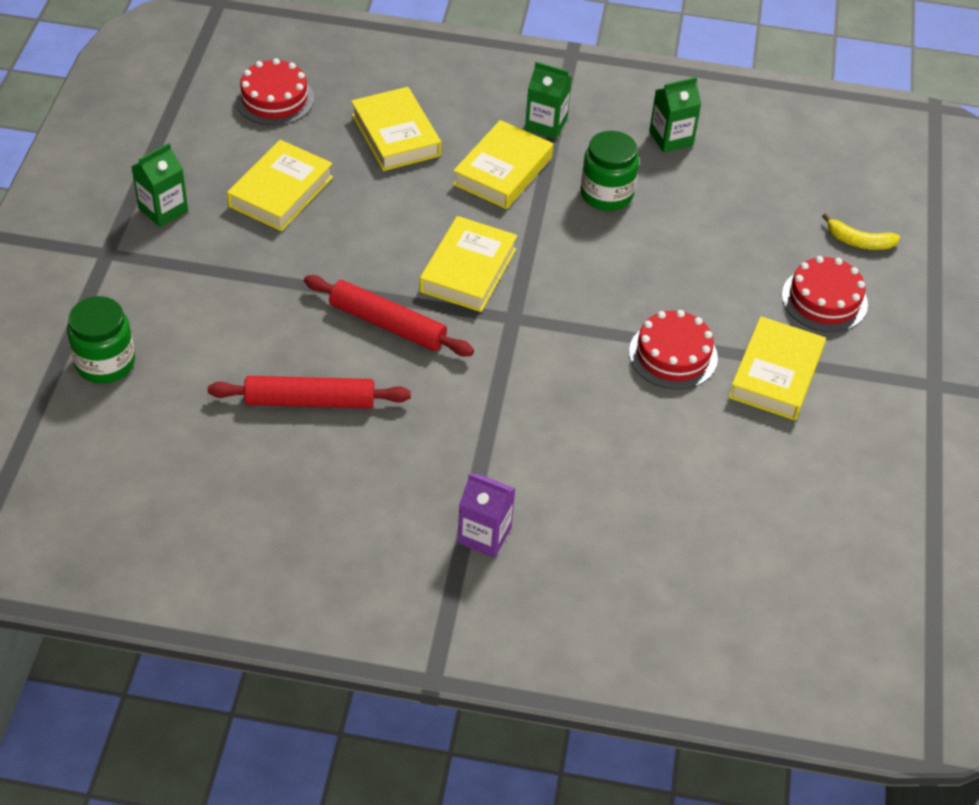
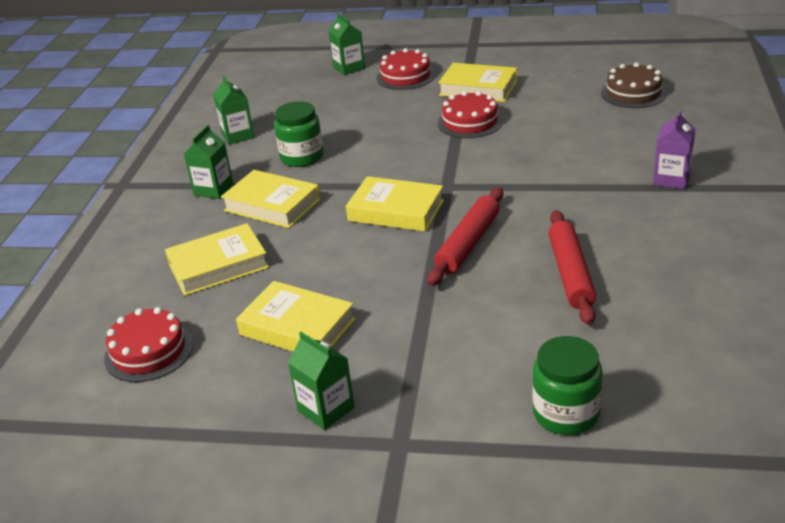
camera: 85 degrees left, 15 degrees down
(737, 549) = (633, 93): none -> brown cake
(859, 241) = (349, 68): yellow banana -> green carton

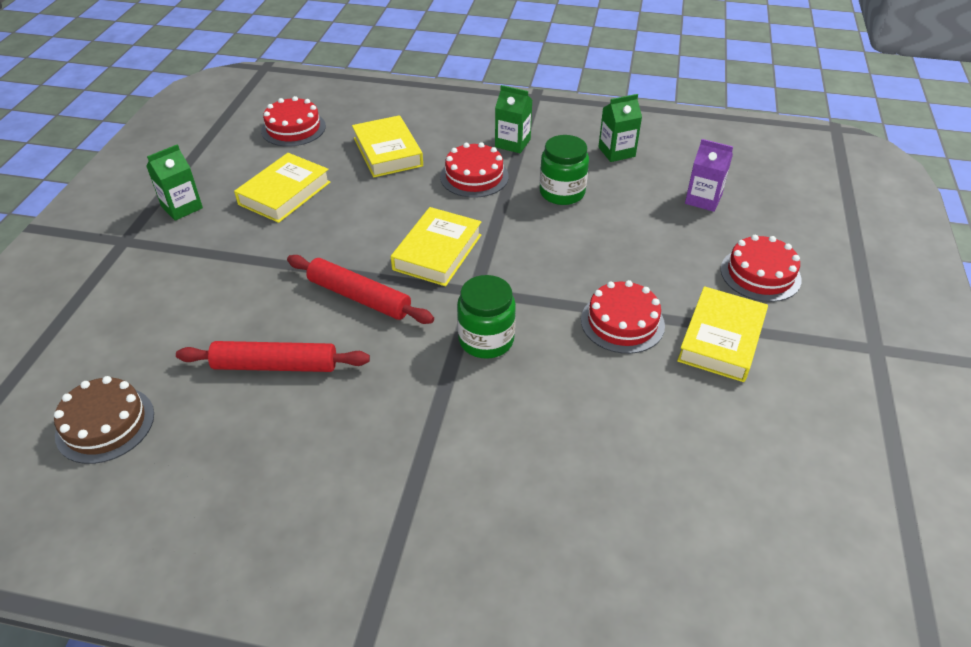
camera: 90 degrees right, 10 degrees up
(272, 205) = (474, 176): yellow book -> red cake
(349, 68) = (786, 227): green carton -> none
(566, 413) = (93, 332): green jar -> green jar (486, 340)
(633, 93) = (695, 516): brown cake -> brown cake (105, 424)
(671, 179) = (429, 500): purple carton -> purple carton (703, 199)

